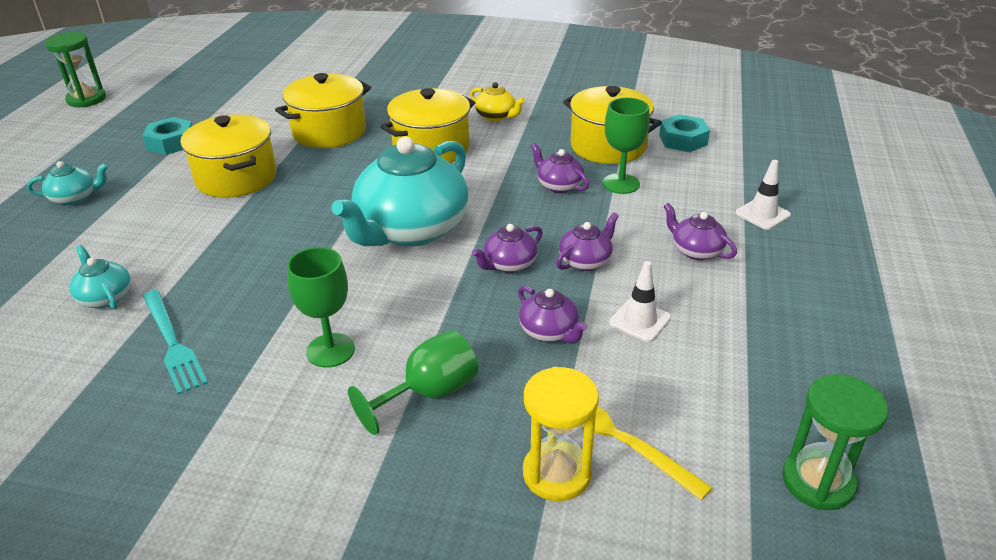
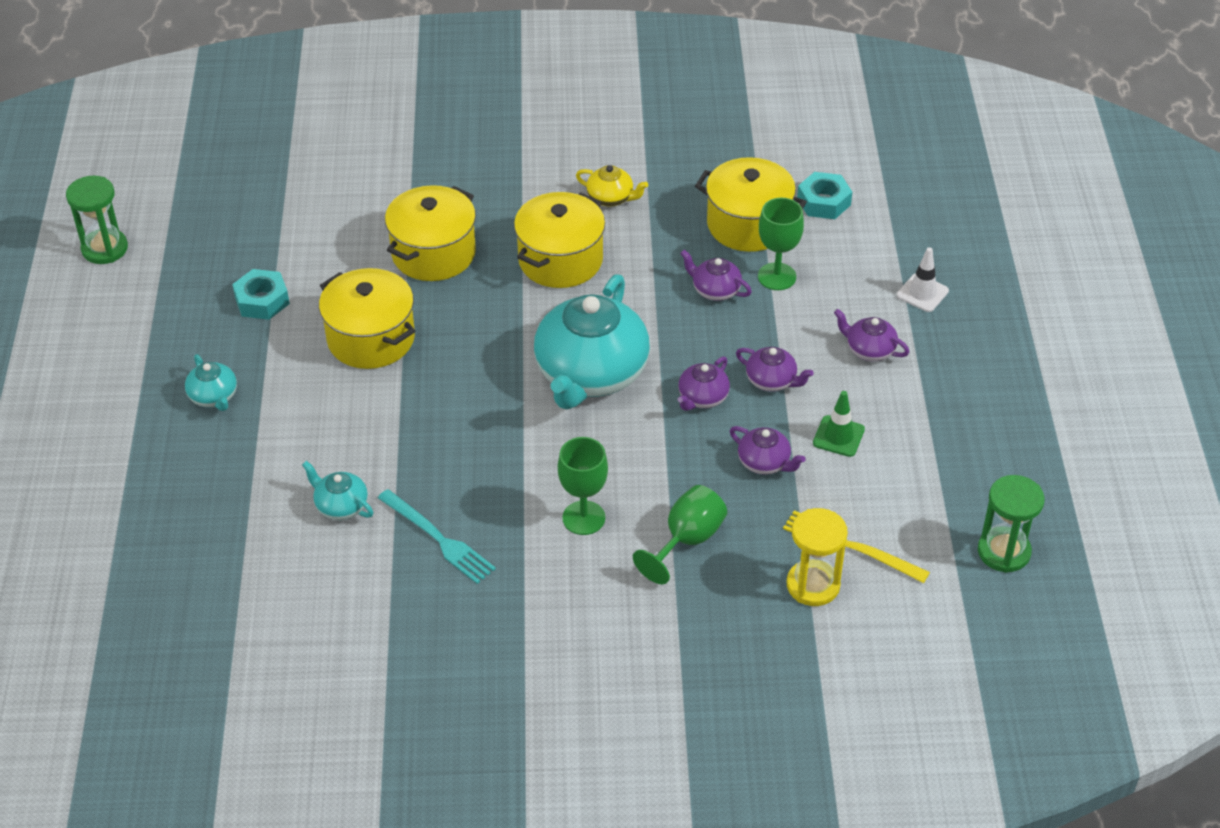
camera: 15 degrees left, 10 degrees up
(75, 198) = (214, 397): turquoise teapot -> turquoise teapot turned 90 degrees clockwise
(585, 261) = (772, 381): purple teapot -> purple teapot turned 90 degrees clockwise
(640, 320) = (838, 436): white traffic cone -> green traffic cone

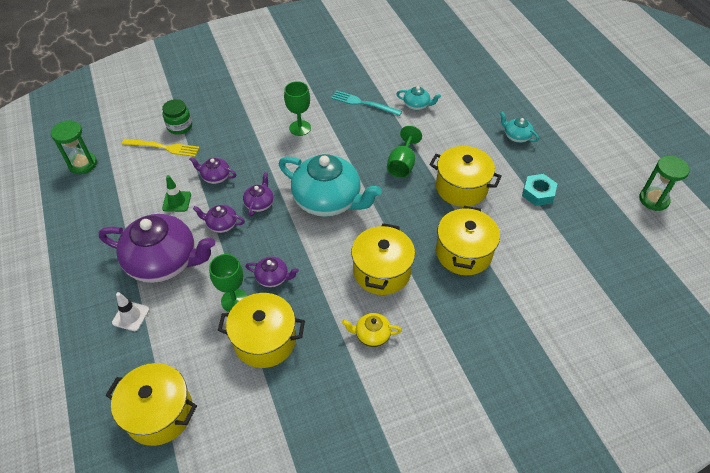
camera: 160 degrees right, 5 degrees up
(591, 374) = (328, 200): turquoise teapot -> turquoise teapot turned 120 degrees clockwise
(687, 540) = (246, 131): green goblet -> green goblet (402, 164)
(813, 585) = (180, 126): yellow hourglass -> green jar
(824, 202) = (212, 381): turquoise nut -> none
(869, 350) = (164, 261): purple teapot -> purple teapot, size x2.26
(892, 188) = (159, 413): none -> yellow pot

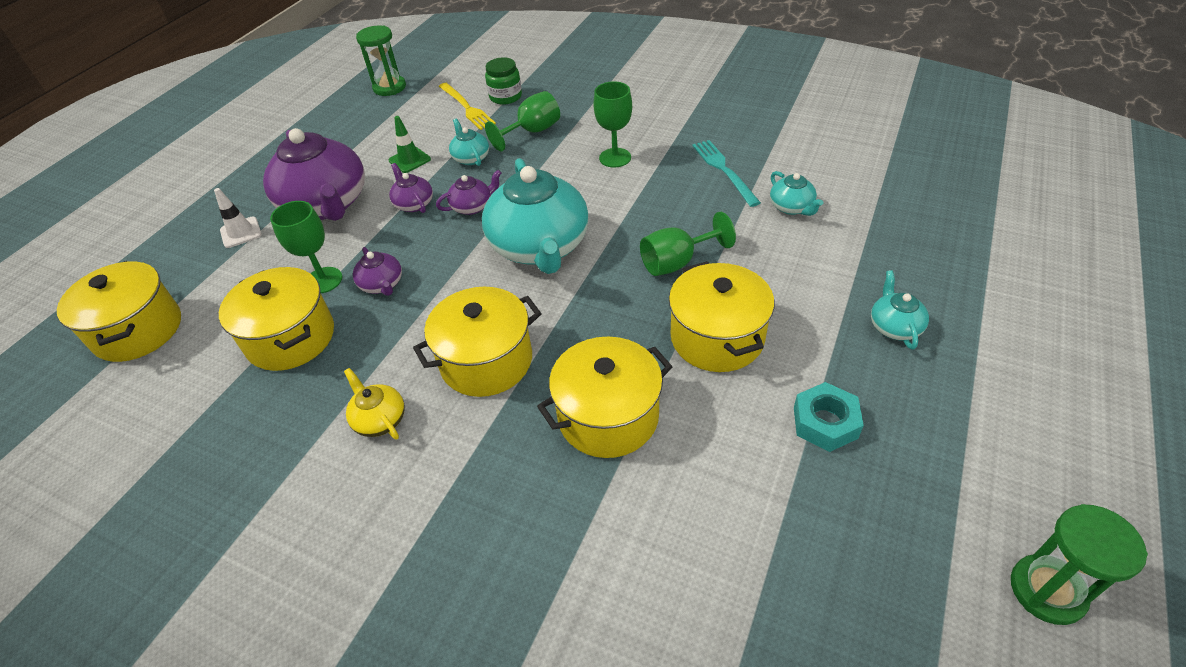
camera: 50 degrees right, 5 degrees down
(215, 177) = (471, 158): purple teapot -> turquoise teapot
(230, 139) = (532, 132): none -> green goblet

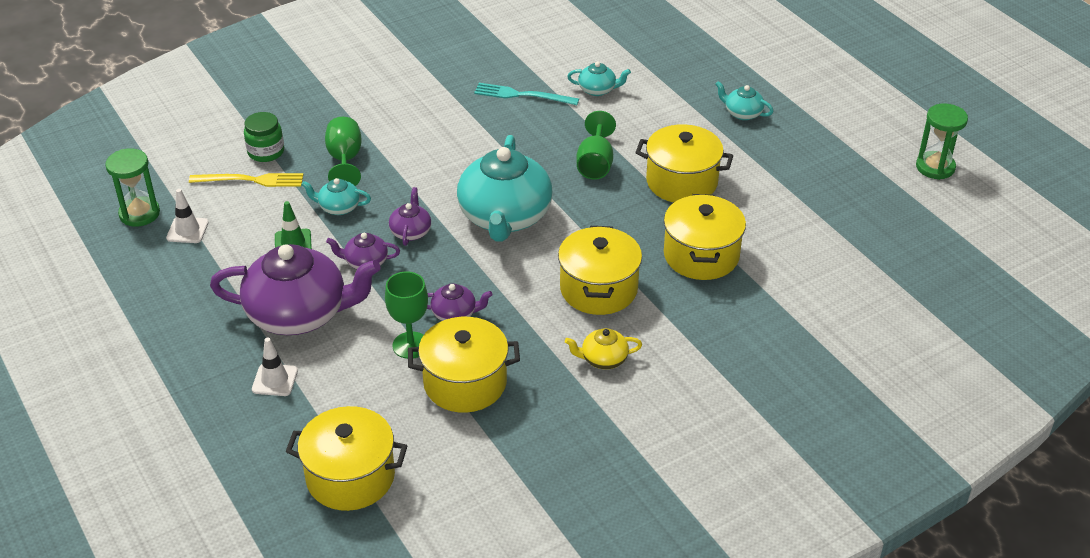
camera: 60 degrees left, 5 degrees down
(387, 112) = (187, 230): none -> white traffic cone
(540, 247) = (505, 217): turquoise teapot -> turquoise teapot turned 75 degrees clockwise
(615, 158) = (440, 135): green goblet -> none
(825, 422) = (784, 177): turquoise nut -> none

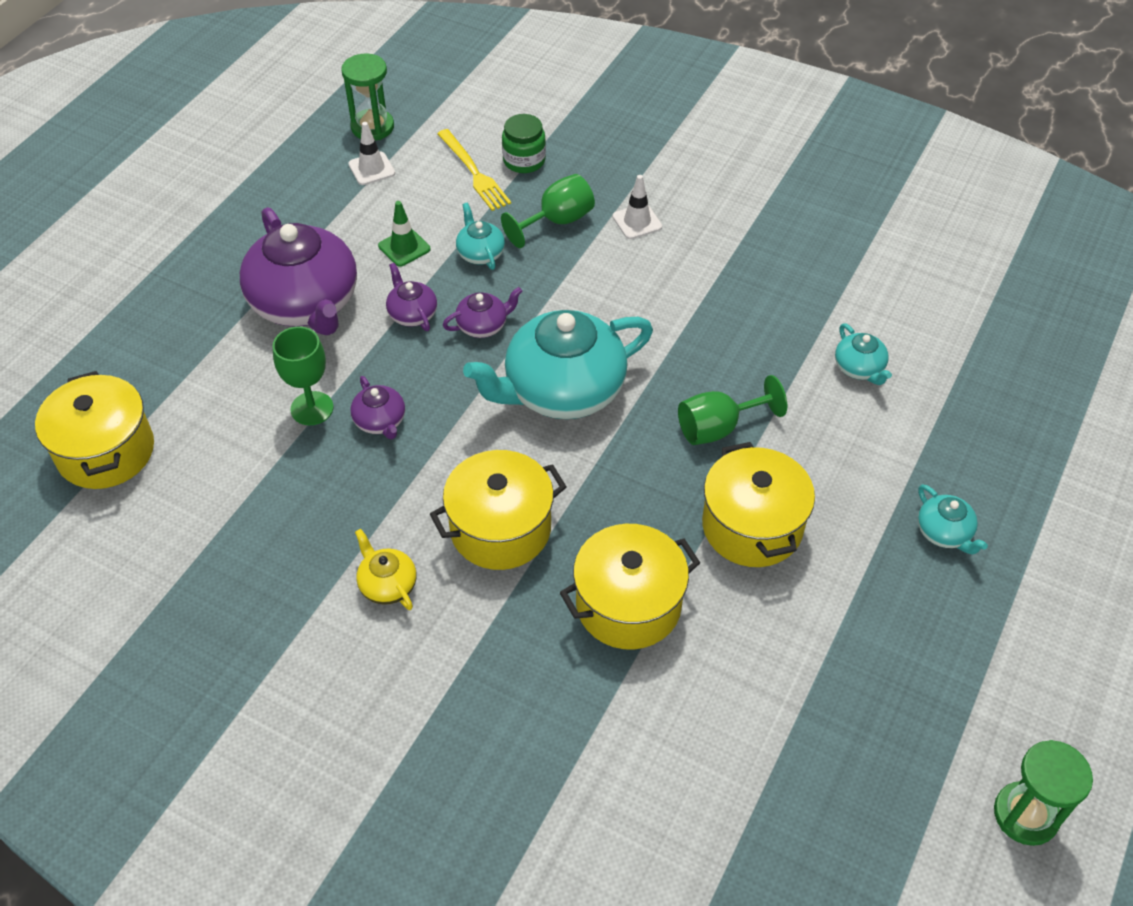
camera: 60 degrees right, 10 degrees up
(275, 380) = (206, 332): white traffic cone -> white traffic cone (637, 222)
(465, 383) = (281, 479): yellow pot -> none
(522, 95) = (787, 306): turquoise fork -> none
(742, 113) = (944, 533): turquoise teapot -> turquoise teapot turned 150 degrees clockwise

